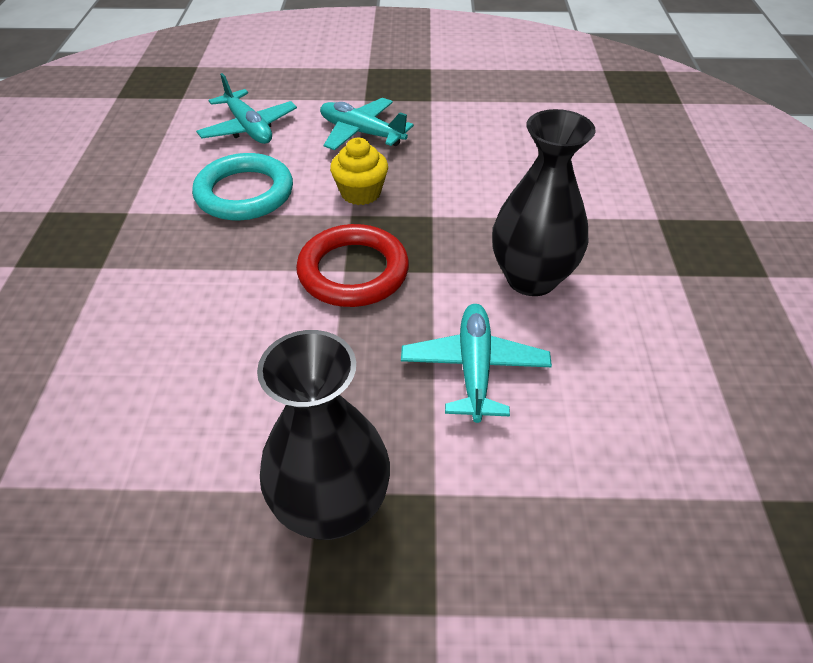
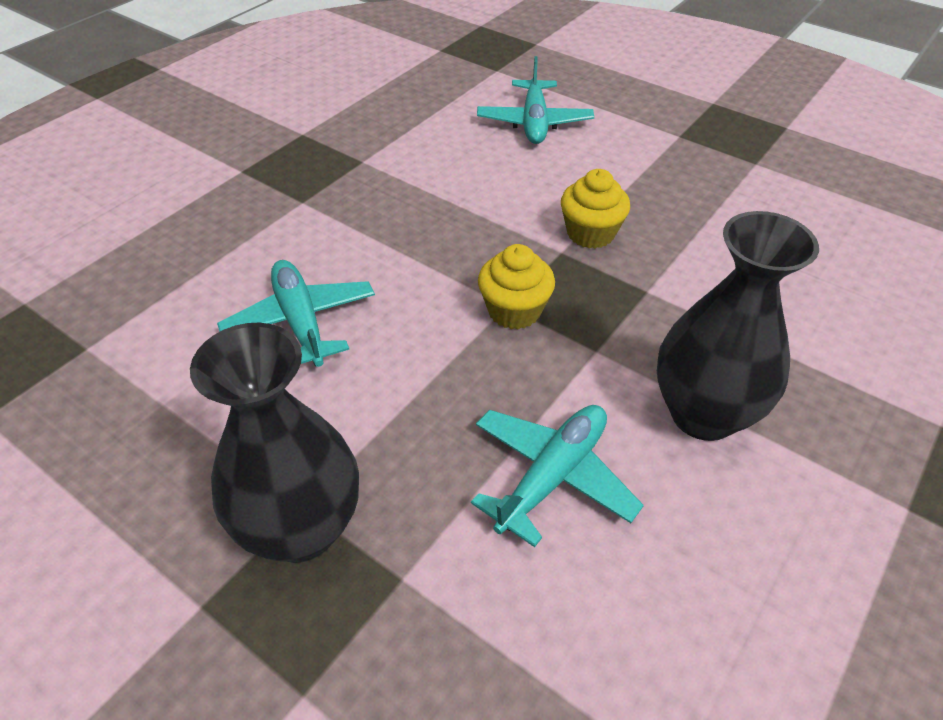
camera: 35 degrees right, 0 degrees up
(244, 193) = (476, 186): turquoise ring -> none
(353, 271) = (514, 311): red ring -> yellow cupcake
(361, 133) = (645, 170): turquoise plane -> turquoise plane (301, 322)

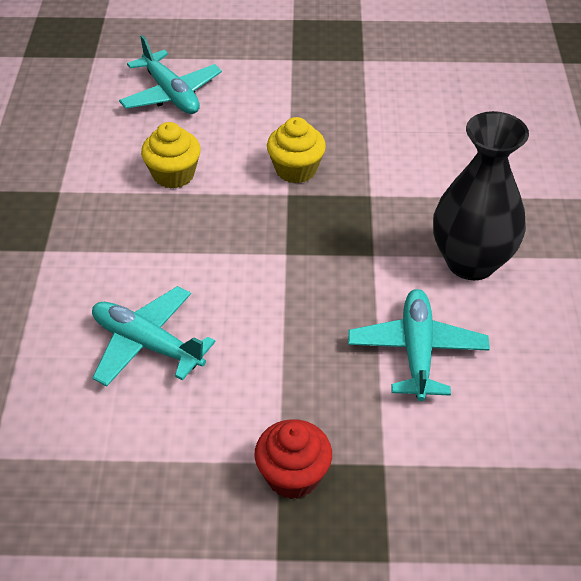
camera: 35 degrees left, 0 degrees up
(301, 529) = (293, 476): black vase -> red cupcake
(514, 311) = (295, 255): yellow cupcake -> yellow cupcake (173, 175)

